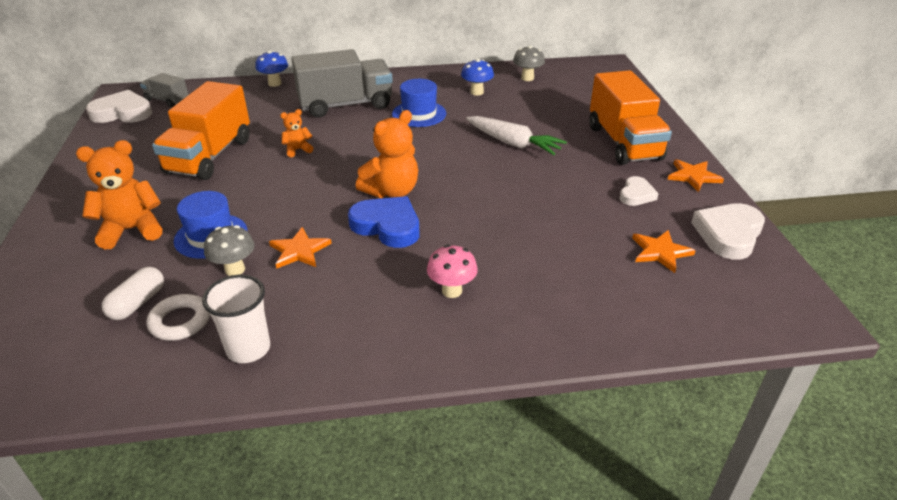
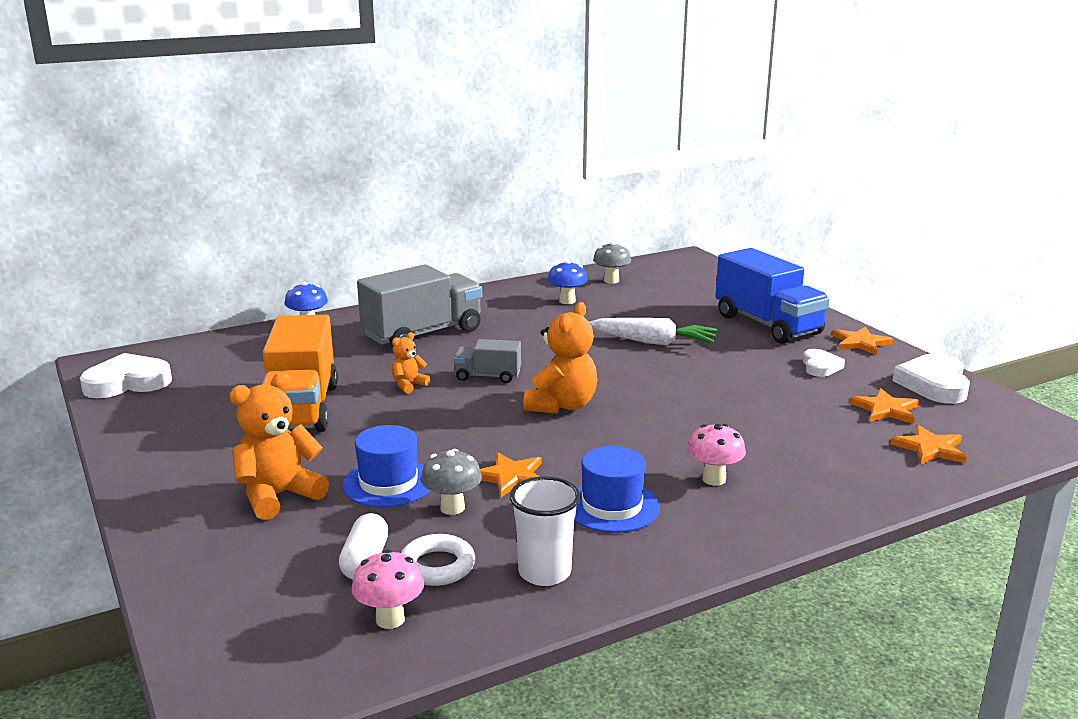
camera: 20 degrees left, 15 degrees down
(109, 361) = (390, 619): none -> pink mushroom
(167, 100) = (178, 361): grey truck -> grey truck (487, 376)
(387, 226) = (588, 437): blue heart -> none
(419, 114) = (520, 330): blue hat -> blue hat (612, 506)
(624, 143) = (767, 325): orange truck -> blue truck
(669, 304) = (930, 448): none -> orange star

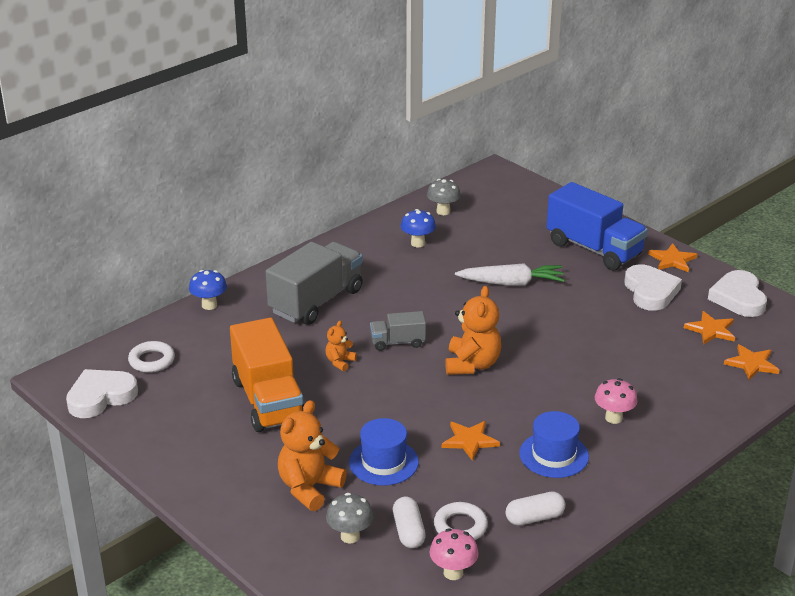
camera: 15 degrees left, 10 degrees up
(208, 360) = (152, 360): none -> white ring
(452, 508) = (443, 476): grey mushroom -> grey mushroom (350, 536)
(544, 572) = (534, 518): white cup -> white capsule
(820, 367) = (650, 292): white heart -> white heart, size x1.70

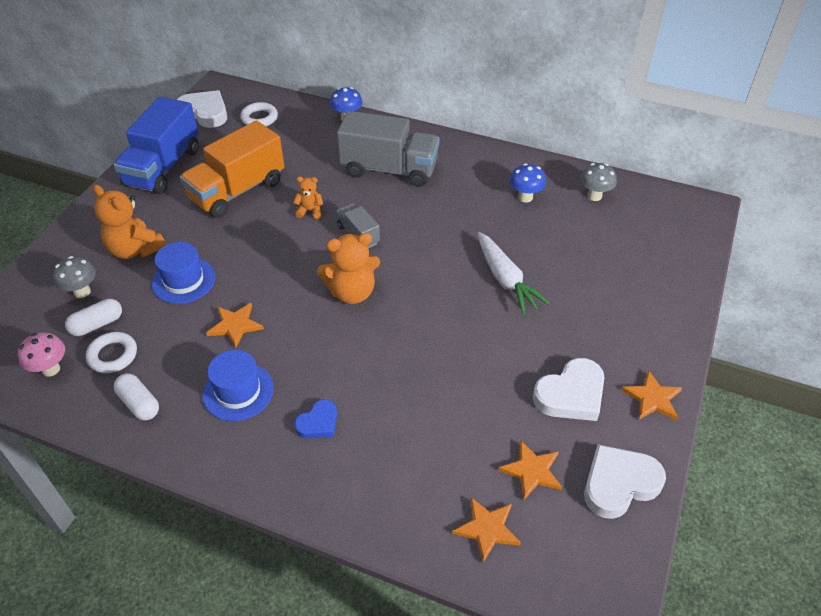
camera: 65 degrees right, 15 degrees up
(309, 488) = (135, 249): orange teddy bear -> orange teddy bear turned 150 degrees counterclockwise
(594, 249) = (619, 324): blue truck -> blue truck (163, 167)
(613, 418) = (318, 423): pink mushroom -> blue heart

